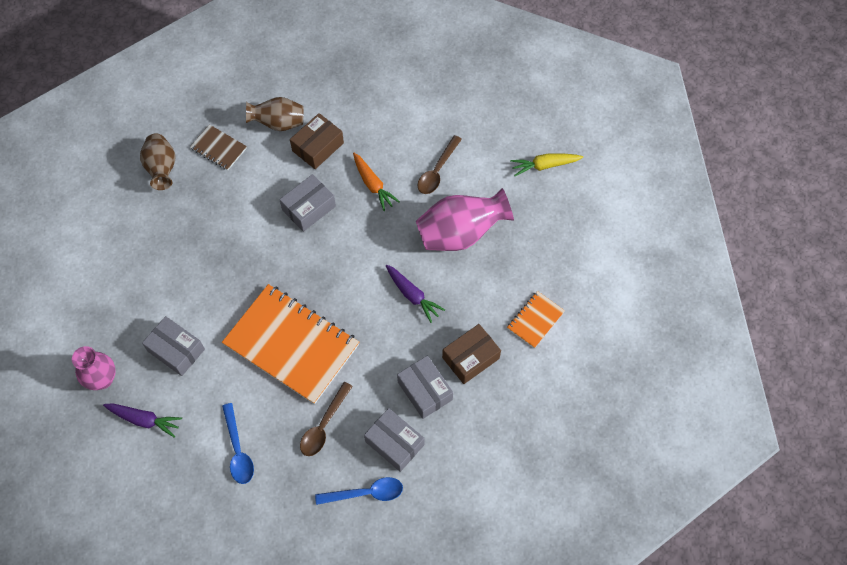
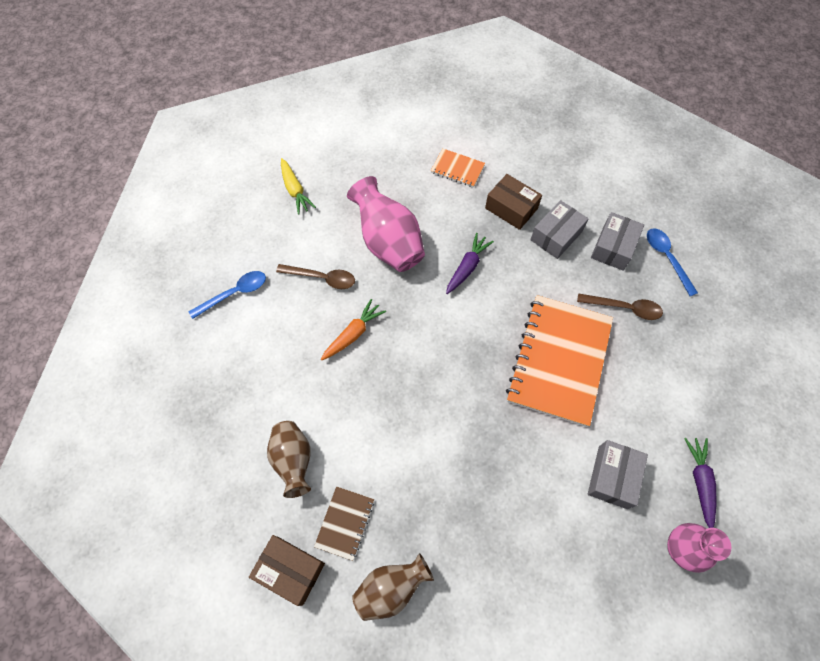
camera: 105 degrees left, 0 degrees up
(238, 450) = (683, 376): blue spoon -> blue spoon (234, 293)
(309, 208) = (399, 391): grey box -> none
(318, 147) = (318, 404): brown box -> brown box (290, 570)

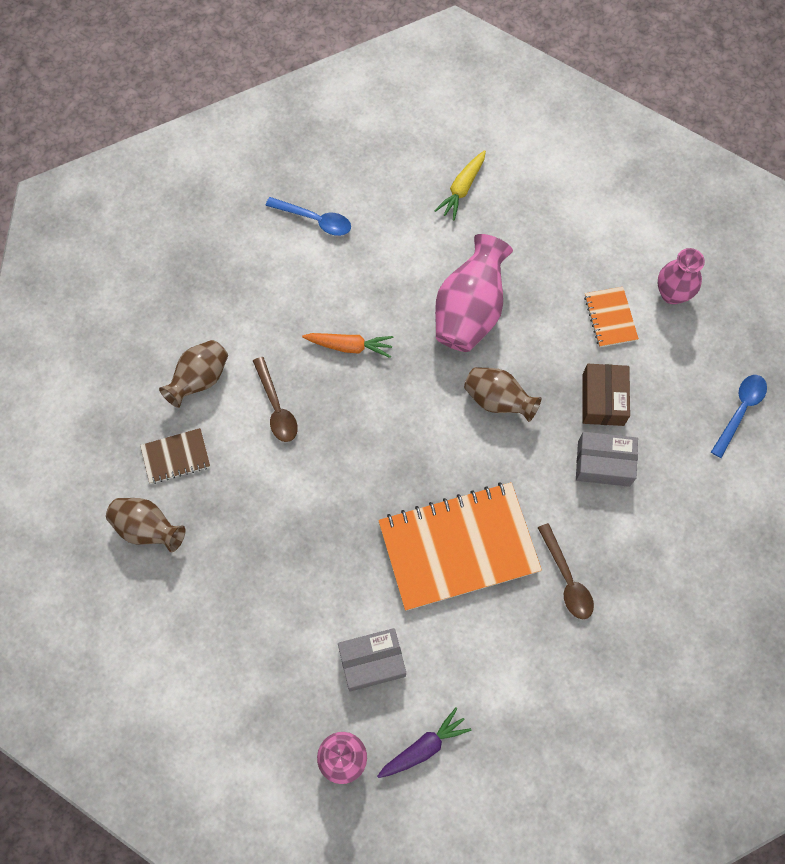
camera: 55 degrees right, 5 degrees up
(290, 570) = (111, 441): brown box -> none
(322, 278) = (385, 280): brown spoon -> brown spoon (276, 407)
(467, 128) = (672, 294): none -> pink vase
(467, 267) = (498, 400): purple carrot -> brown vase
(613, 247) = (634, 529): grey box -> none
(666, 258) = (664, 591): blue spoon -> blue spoon (740, 411)

